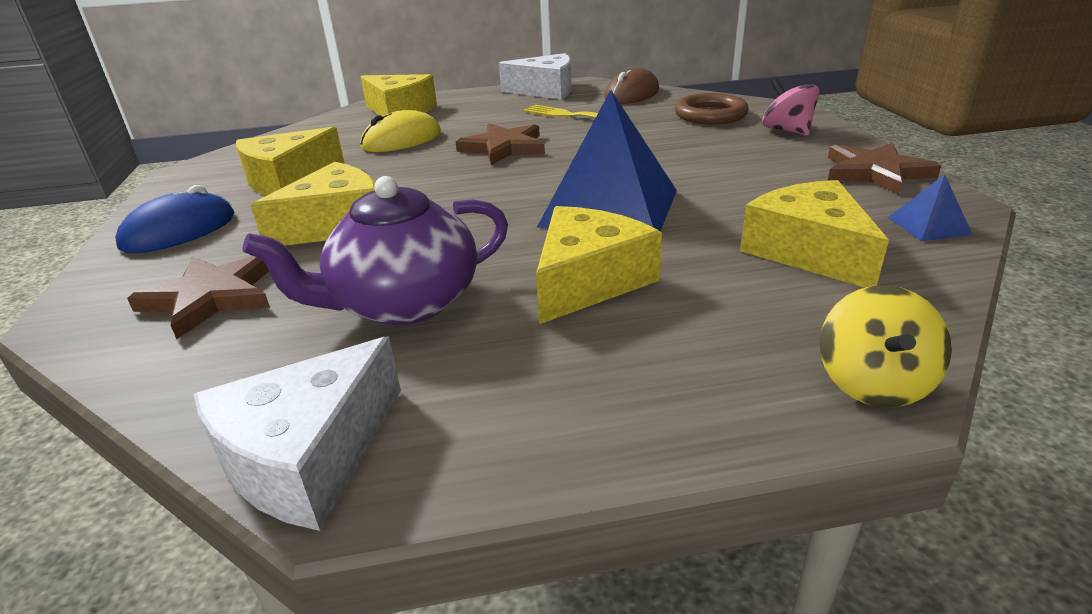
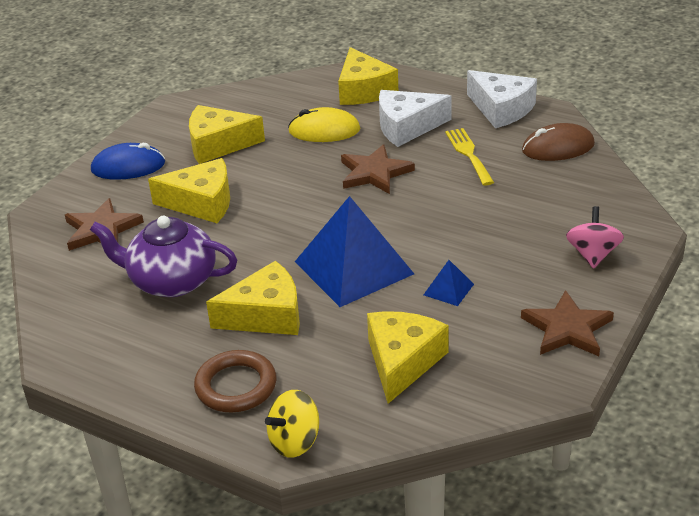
camera: 40 degrees right, 5 degrees up
(309, 456) = (62, 340): white cheese -> white cheese (407, 127)
(710, 115) = (571, 206): brown ring -> brown ring (236, 386)
(928, 225) = (505, 386): blue pyramid -> blue pyramid (448, 289)

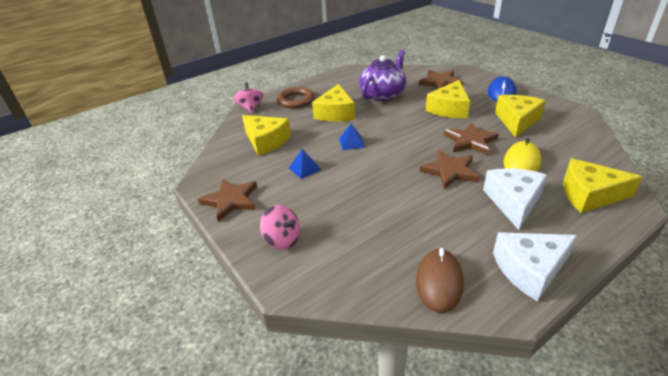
camera: 115 degrees right, 0 degrees up
(293, 170) = (470, 141): none -> brown star
(295, 441) = (250, 108): yellow spinning top -> pink spinning top
(353, 267) = (352, 143): blue pyramid -> blue pyramid, size x0.42
(468, 154) = (454, 222): yellow fork -> none

